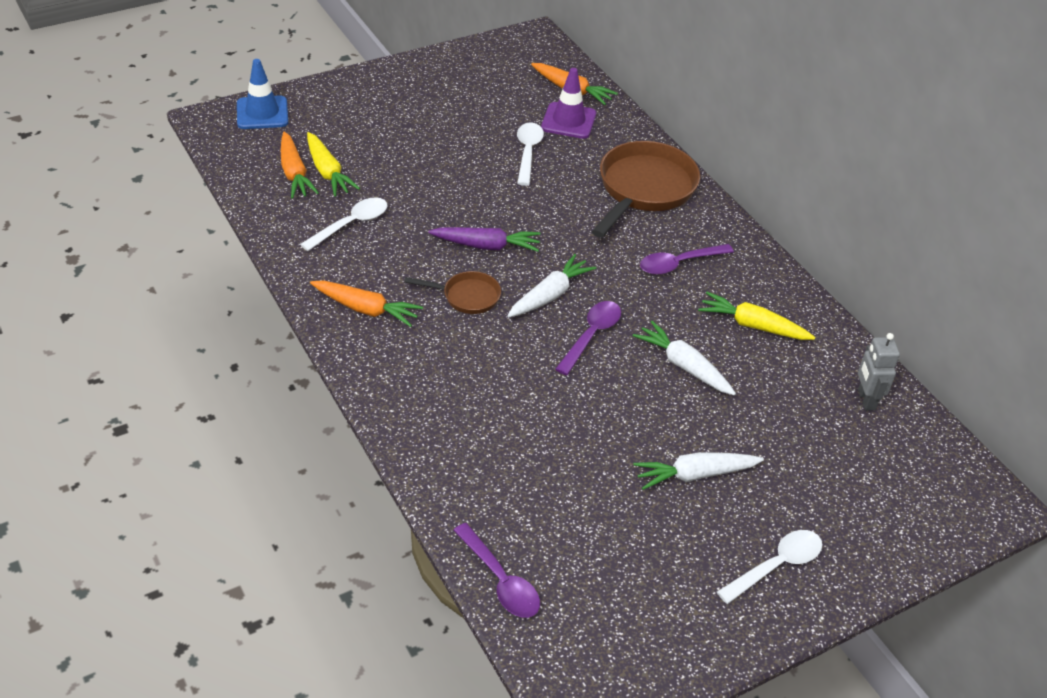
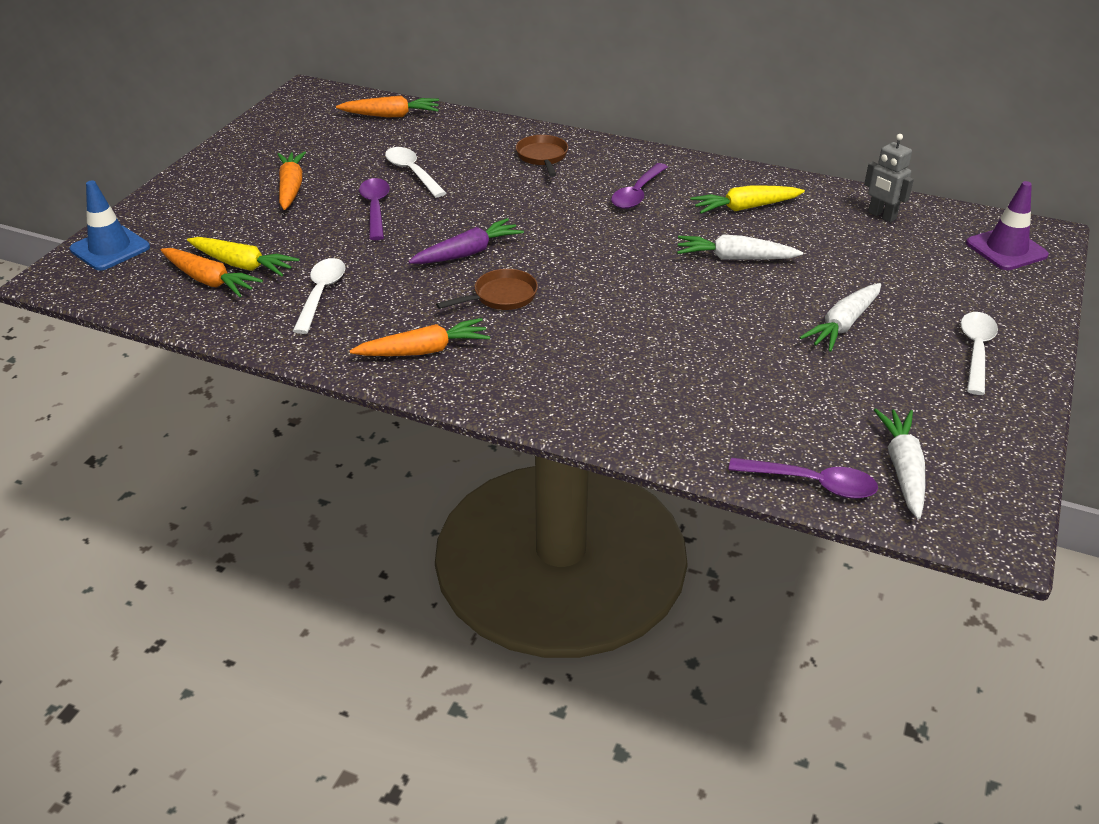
camera: 35 degrees left, 5 degrees down
(428, 122) = (291, 188): none -> orange carrot
(550, 295) = (568, 262): white carrot -> white carrot (903, 469)
(568, 121) = (417, 137): purple traffic cone -> purple traffic cone (1006, 249)
(591, 335) = (639, 273): purple spoon -> purple spoon (375, 208)
(644, 189) = (542, 157): brown pan -> brown pan, size x0.51

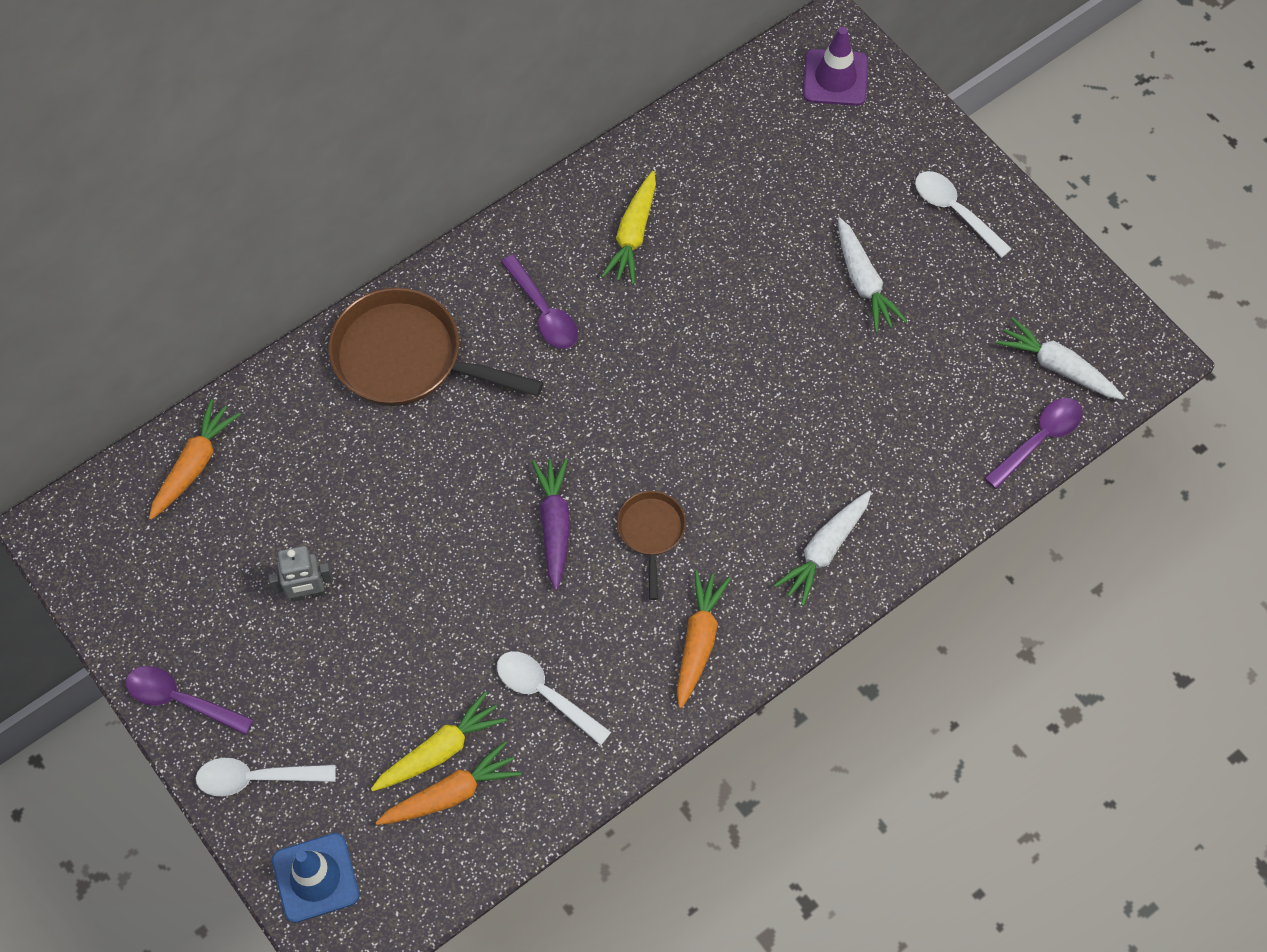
camera: 60 degrees left, 25 degrees up
(291, 188) = (302, 642): orange carrot -> none
(375, 208) = (406, 574): purple spoon -> purple spoon (180, 700)
(412, 172) = (351, 503): white spoon -> white spoon (256, 778)
(542, 157) = (407, 358): brown pan -> brown pan, size x1.96
(735, 258) = (712, 299): white carrot -> white carrot (824, 550)
(881, 216) = (721, 132): grey robot -> grey robot (308, 593)

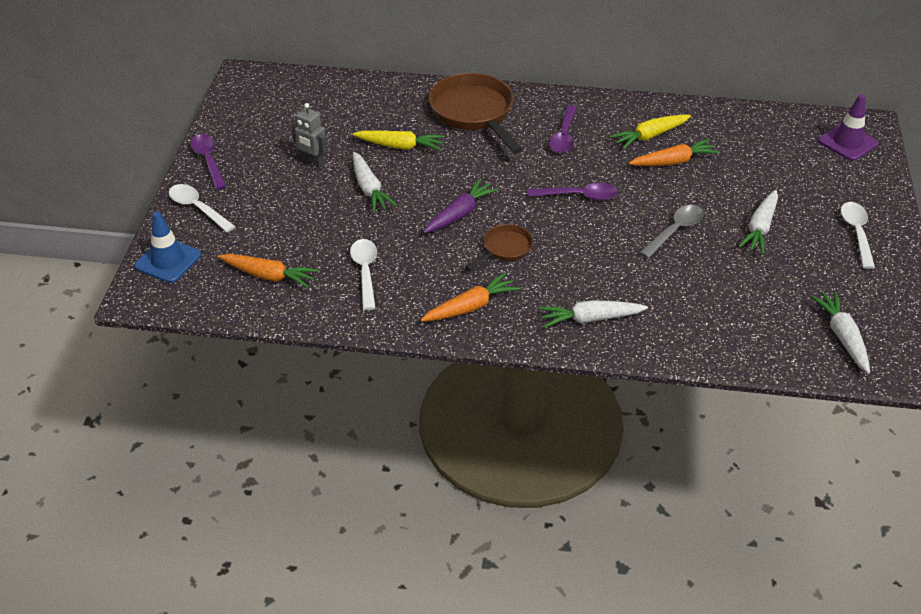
camera: 45 degrees right, 20 degrees down
(194, 465) = (329, 90): orange carrot -> orange carrot (673, 162)
(418, 576) = (369, 189): none -> white carrot
(440, 750) = (287, 256): yellow carrot -> yellow carrot (400, 146)
(789, 357) = (675, 230): none -> grey spoon
(1039, 439) = (788, 360): purple spoon -> purple spoon (579, 196)

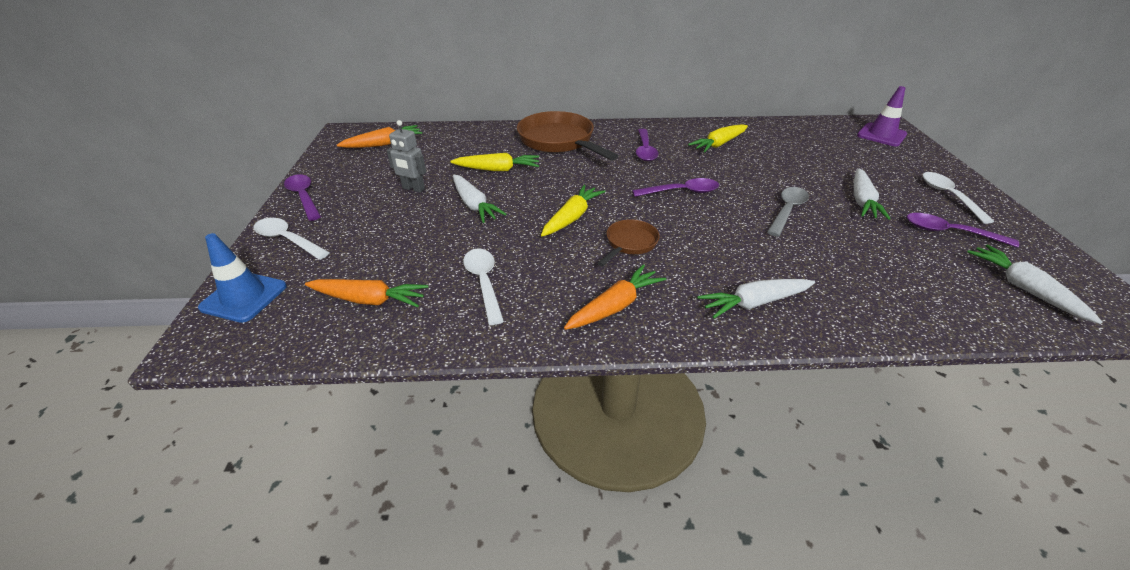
camera: 10 degrees left, 5 degrees down
(460, 214) = (572, 217): purple carrot -> yellow carrot
(673, 162) = (750, 159): orange carrot -> orange carrot (383, 144)
(821, 274) = (949, 232): none -> purple spoon

